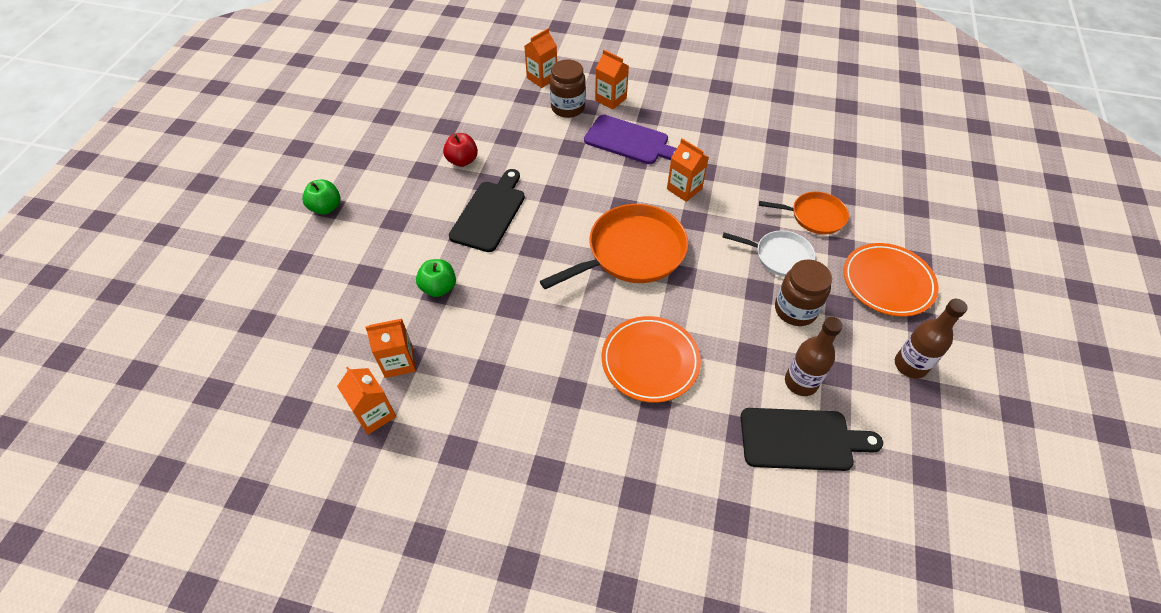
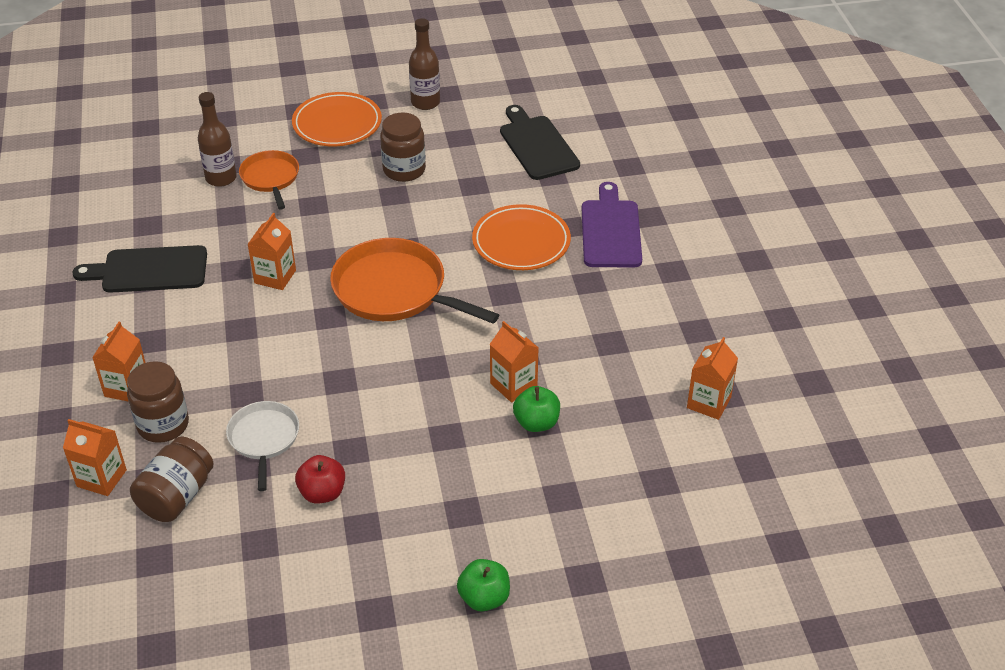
camera: 115 degrees left, 10 degrees down
(399, 362) = (644, 412): orange carton -> orange carton (513, 385)
(489, 213) = (402, 426): black cutting board -> black cutting board (149, 270)
(506, 102) = (176, 496): none -> brown jar
(630, 141) = (209, 344): purple cutting board -> purple cutting board (610, 231)
(780, 256) = (341, 190): white pan -> white pan (264, 438)
(800, 382) = (482, 154): brown bottle -> brown bottle (221, 178)

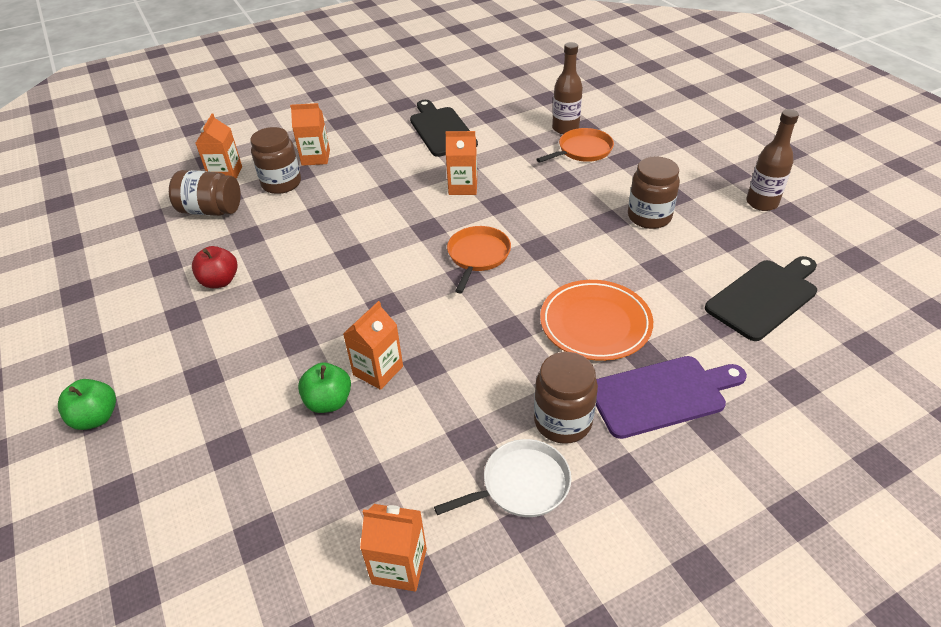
camera: 75 degrees right, 0 degrees up
(264, 438) = (276, 234): white pan -> white pan (521, 484)
(337, 124) = (682, 162): orange plate -> none
(394, 290) = (478, 256): orange pan -> orange pan, size x0.58
(614, 288) = (562, 421): none -> brown jar

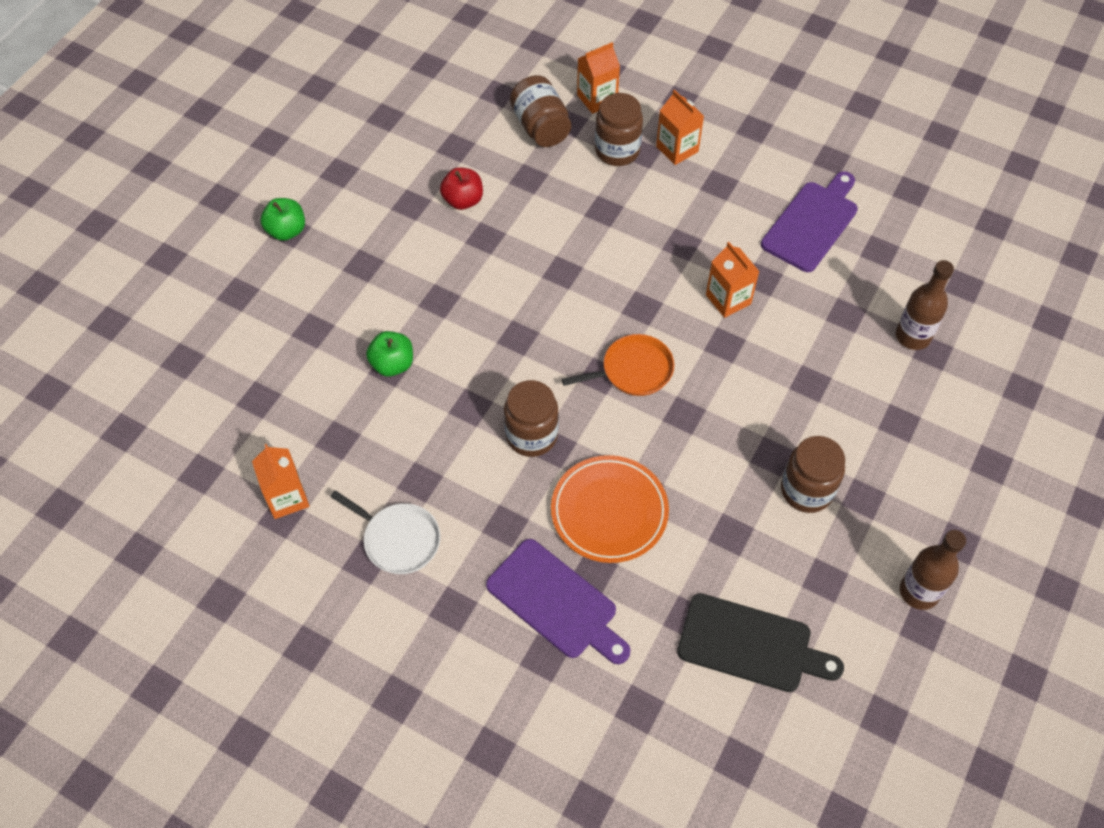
camera: 55 degrees right, 15 degrees up
(378, 370) = (444, 377): orange carton -> none
(441, 130) = (811, 223): black cutting board -> purple cutting board
(562, 421) = (478, 539): brown jar -> brown jar (531, 435)
(582, 150) = (882, 374): orange pan -> none

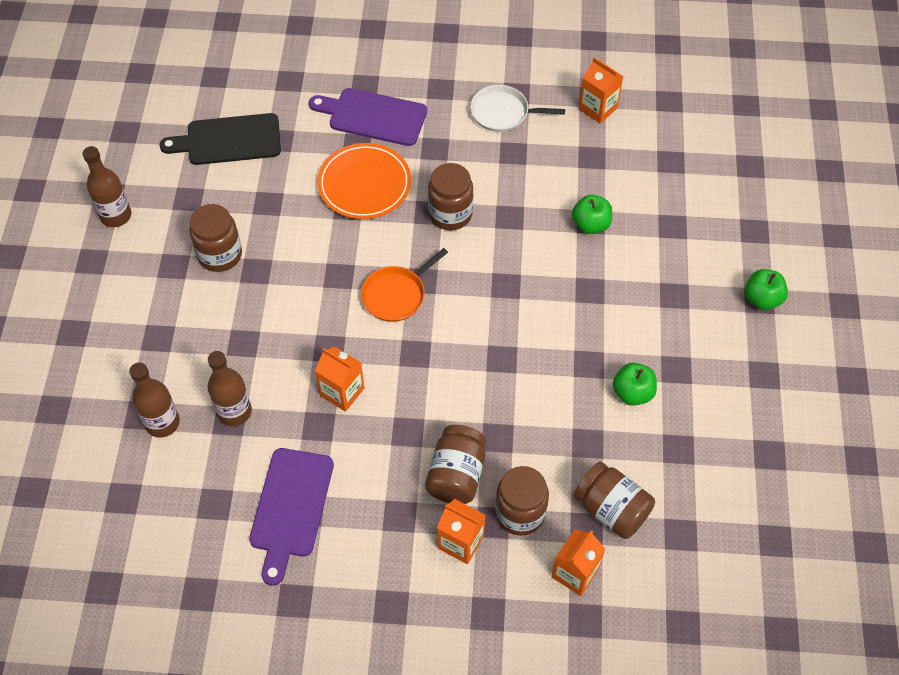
camera: 155 degrees right, 0 degrees up
(463, 200) = (632, 393): red apple -> green apple
(655, 196) = (456, 475): none -> brown jar
(839, 320) = (234, 412): none -> brown bottle

